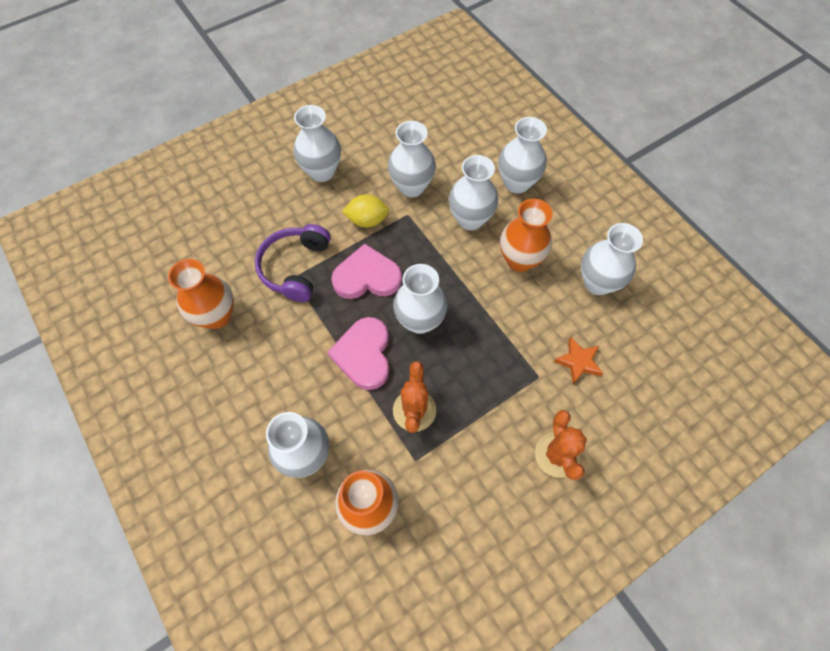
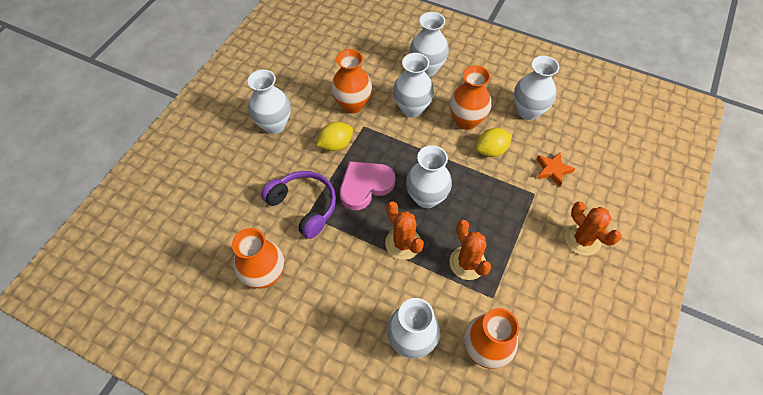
camera: 30 degrees left, 5 degrees down
(295, 267) = (304, 206): purple headphones -> purple headphones turned 150 degrees clockwise
(364, 355) = (403, 243): pink heart -> orange cactus
(411, 187) = (352, 105): white vase -> orange vase
(524, 305) = (491, 150): none -> yellow lemon

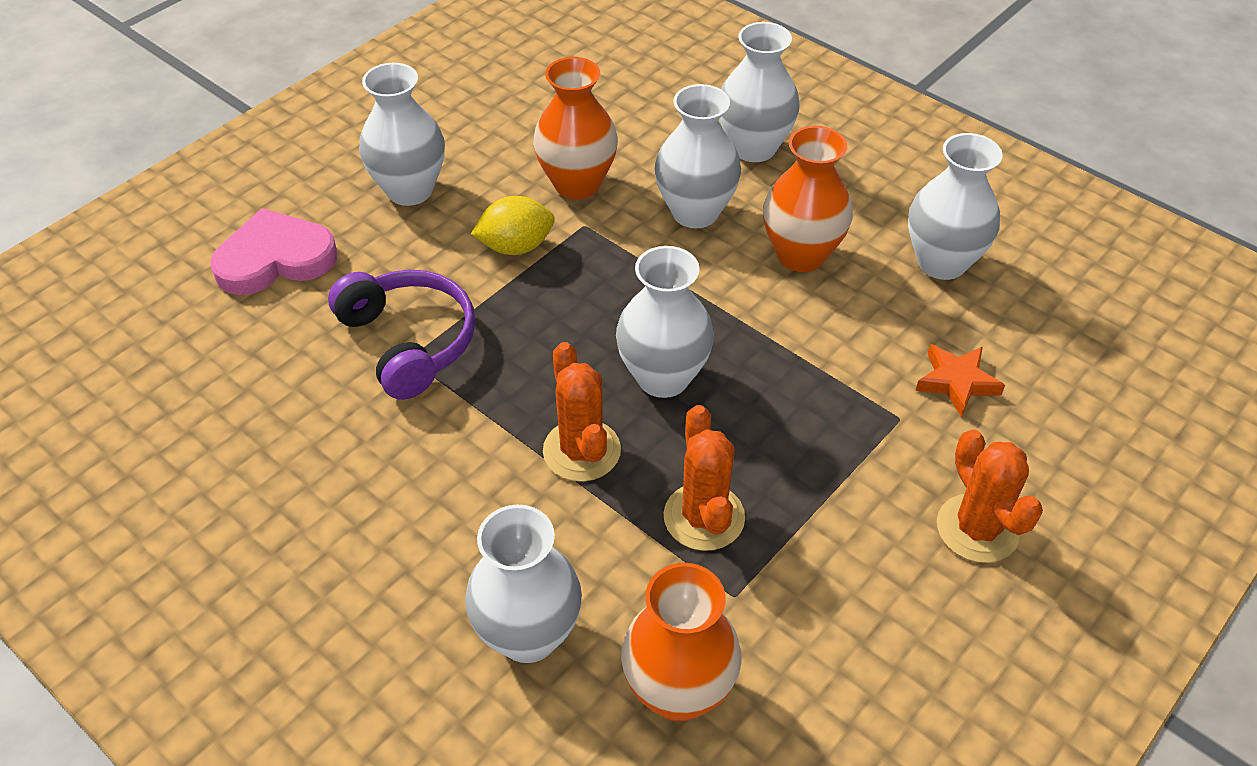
camera: 15 degrees right, 10 degrees down
(265, 275) = (283, 447): orange vase -> none
(365, 186) = (545, 331): pink heart -> pink heart (275, 259)
(491, 150) = (834, 319): yellow lemon -> none

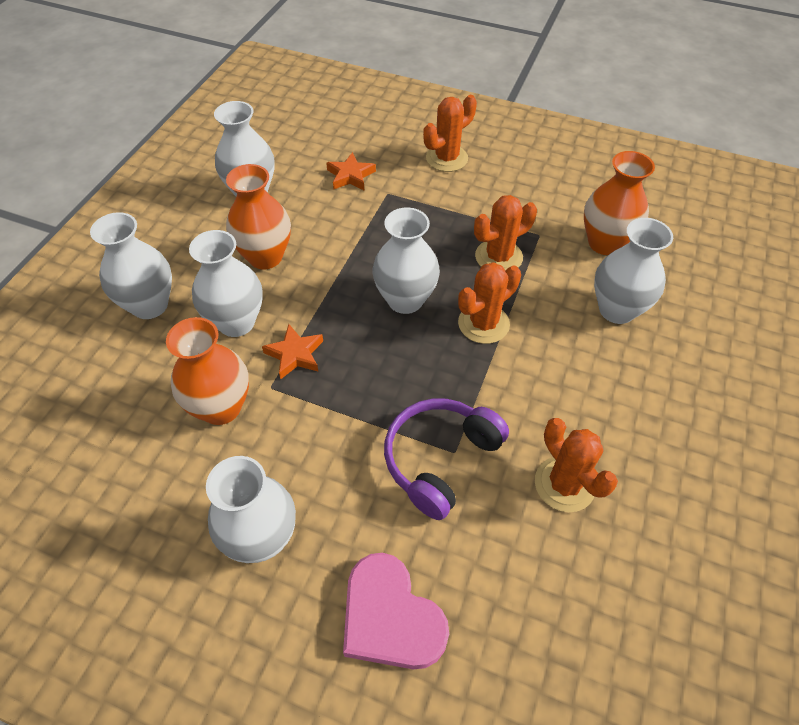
camera: 110 degrees left, 5 degrees up
(307, 444) = (564, 484): none -> orange cactus
(516, 247) = (310, 425): yellow lemon -> none
(621, 253) = (295, 354): none -> orange star

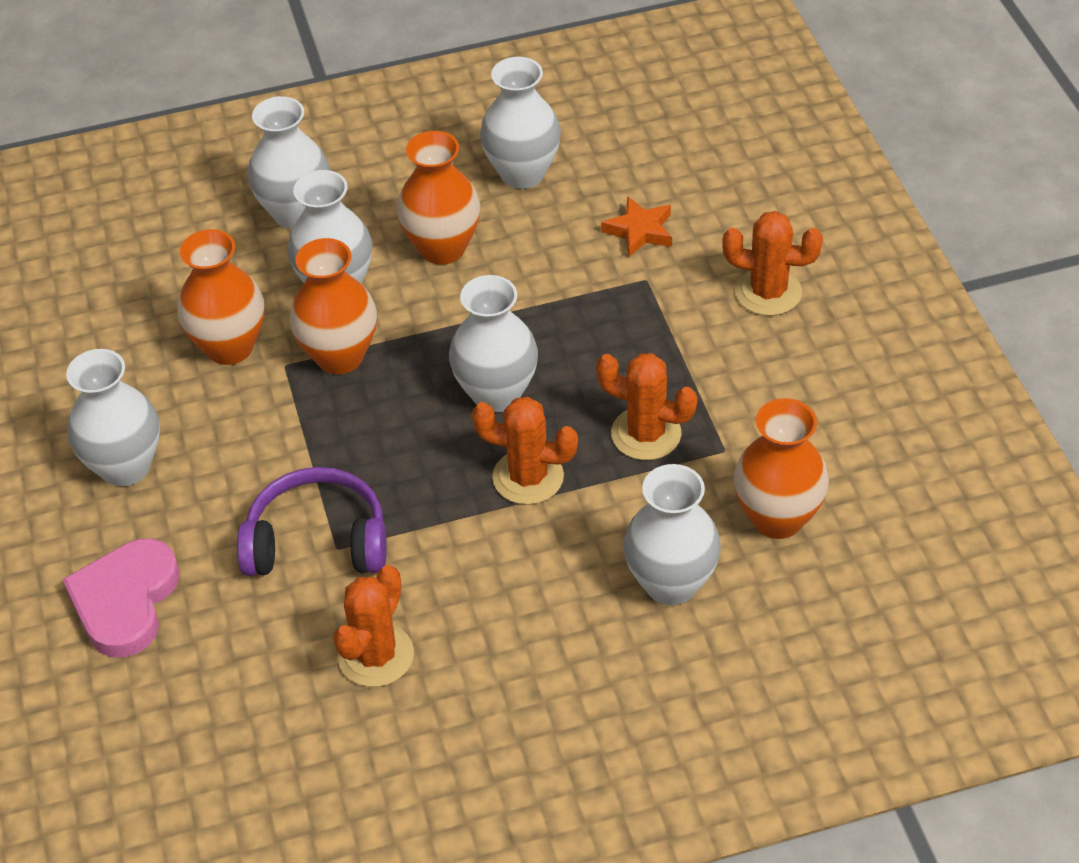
camera: 55 degrees right, 5 degrees down
(295, 354) = (339, 356): orange star -> orange vase

